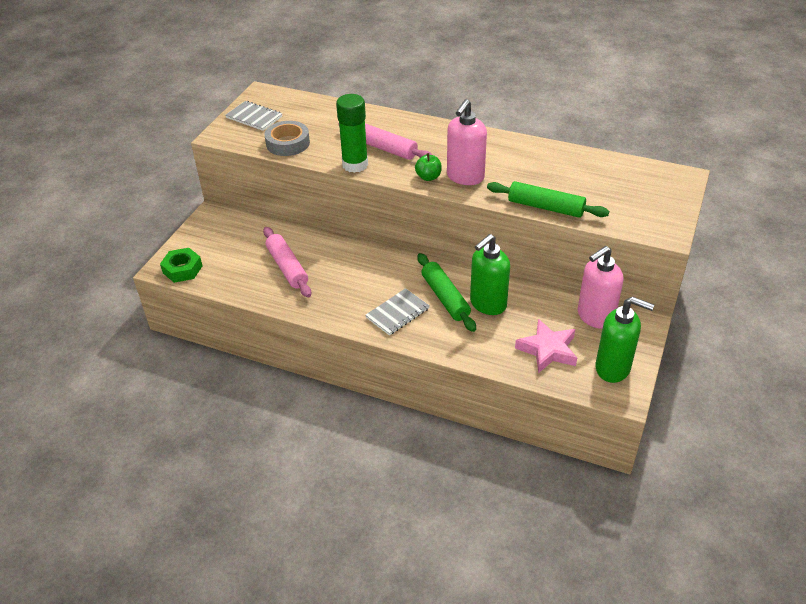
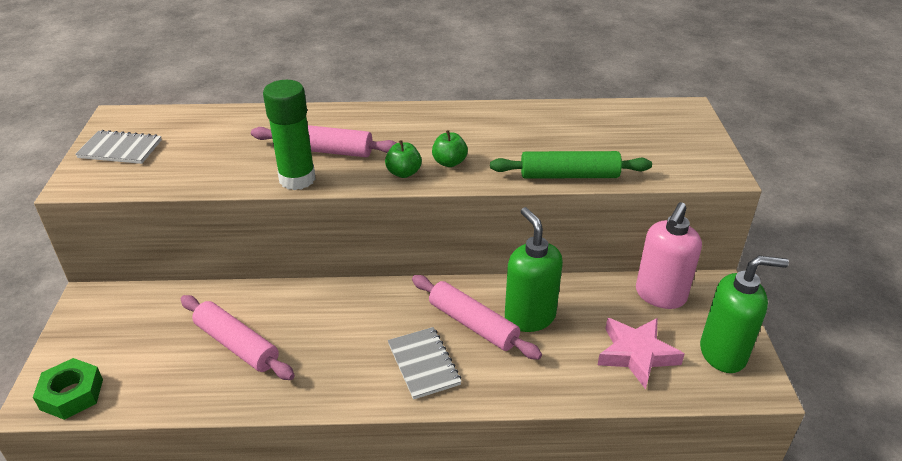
camera: 25 degrees left, 5 degrees down
(288, 143) = (187, 172): grey tape -> none
(397, 313) = (423, 364): grey notebook -> grey notebook turned 45 degrees counterclockwise
(445, 297) = (473, 324): green rolling pin -> pink rolling pin
(465, 177) = (449, 162): pink soap dispenser -> green apple
(487, 304) = (529, 317): green soap dispenser -> green soap dispenser turned 135 degrees clockwise

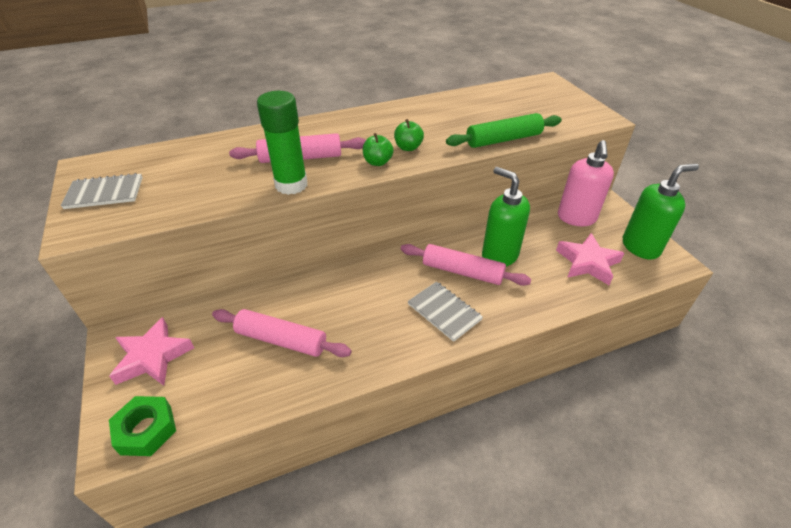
camera: 20 degrees left, 5 degrees up
(110, 326) = (152, 357): none -> pink star

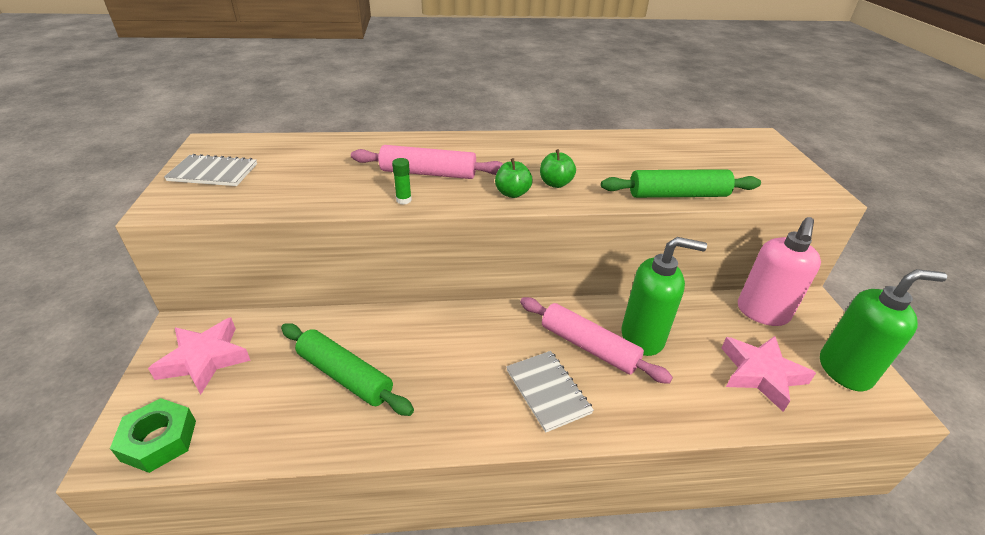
camera: 15 degrees right, 5 degrees down
(281, 340) = (345, 376): pink rolling pin -> green rolling pin
(291, 185) = (403, 200): green glue stick -> green glue stick, size x0.41
(499, 255) = (643, 337): green soap dispenser -> green soap dispenser turned 120 degrees clockwise

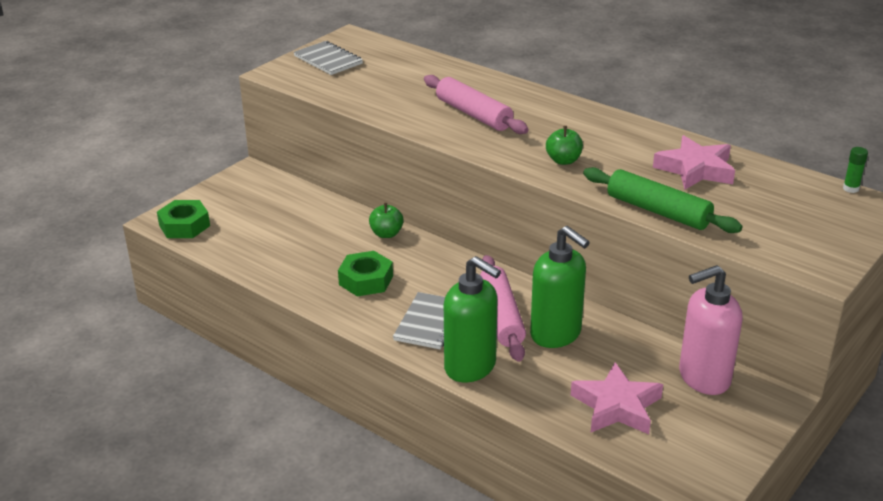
camera: 45 degrees right, 5 degrees down
(205, 359) = (245, 196): pink star -> pink star (695, 169)
(345, 376) = (312, 245): green rolling pin -> none
(403, 200) = (426, 126): green glue stick -> green glue stick (851, 189)
(441, 382) = (366, 280): none -> green nut
(512, 193) = (514, 153): green apple -> green apple (386, 234)
(845, 370) = (703, 448): green soap dispenser -> green soap dispenser (471, 367)

